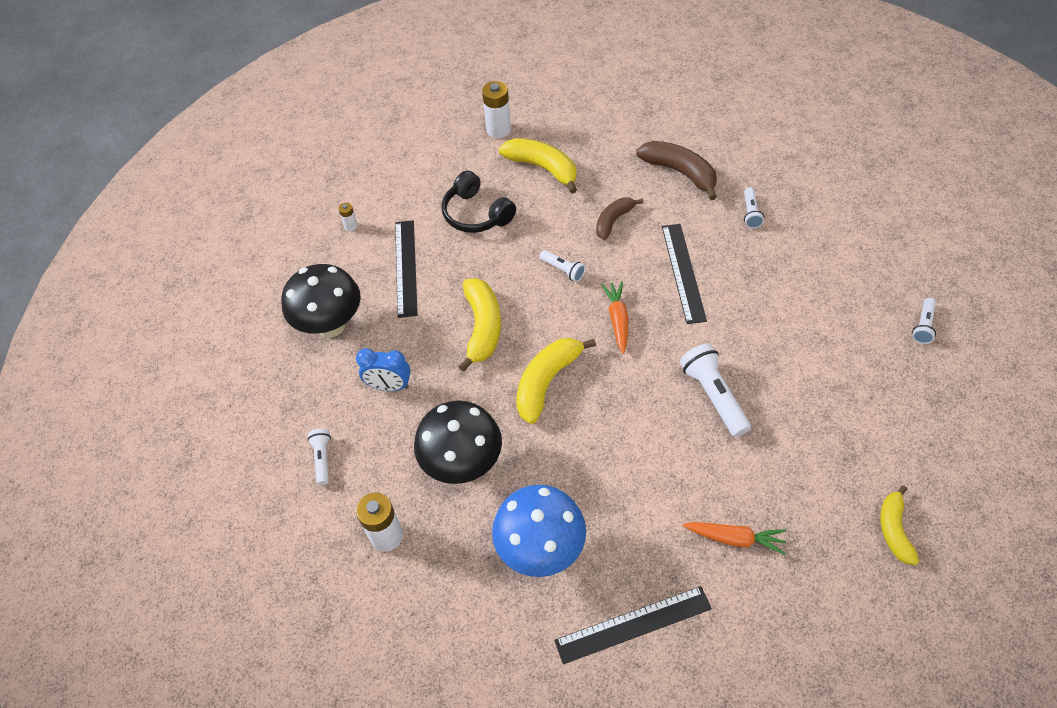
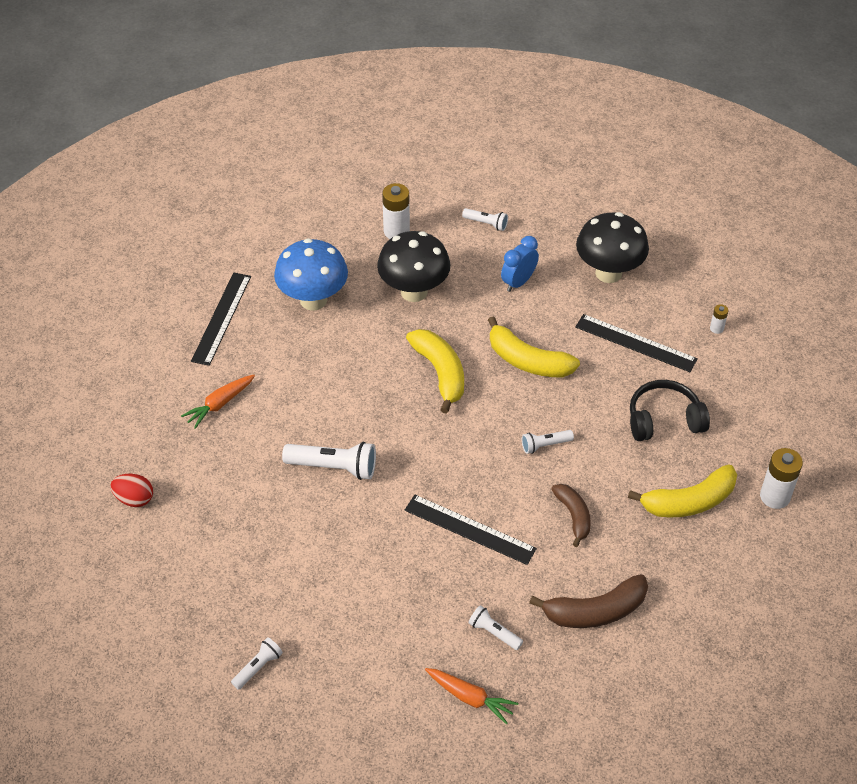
camera: 120 degrees right, 5 degrees down
(617, 320) = (459, 451): orange carrot -> orange carrot (470, 697)
(894, 530) = (134, 499): yellow banana -> red egg
(923, 326) = (258, 667): white flashlight -> white flashlight turned 75 degrees clockwise

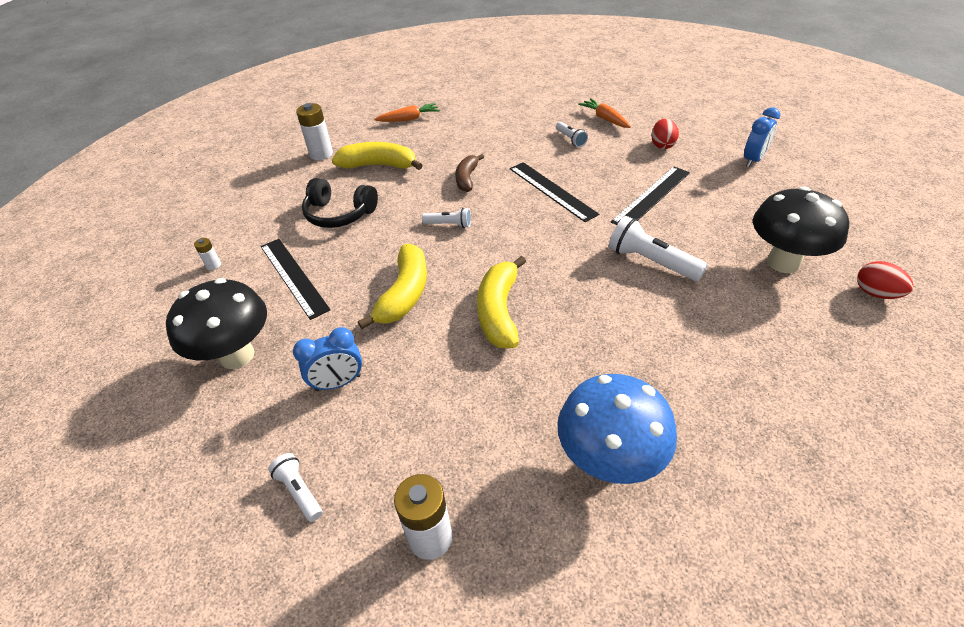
camera: 150 degrees left, 5 degrees down
(220, 404) = (769, 360): orange carrot -> orange carrot (409, 119)
(221, 318) = (757, 485): black ruler -> black ruler (651, 196)
(258, 667) = (753, 160): white flashlight -> blue clock
(375, 661) = (662, 145): none -> red egg
(414, 292) = (468, 419): black mushroom -> black mushroom (783, 262)
(528, 361) = (404, 294): yellow banana -> yellow banana turned 45 degrees clockwise
(595, 611) = (496, 133): brown banana -> none

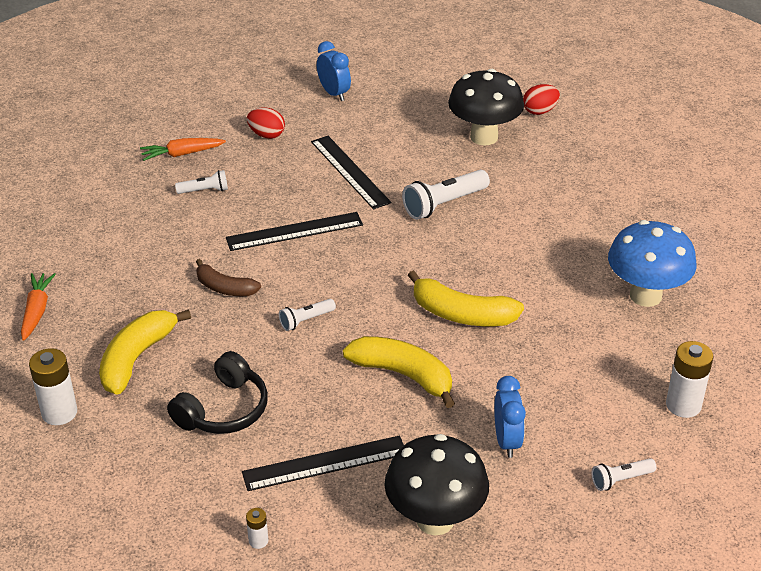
camera: 75 degrees left, 5 degrees down
(449, 225) = (306, 320): white flashlight -> white flashlight turned 150 degrees counterclockwise

